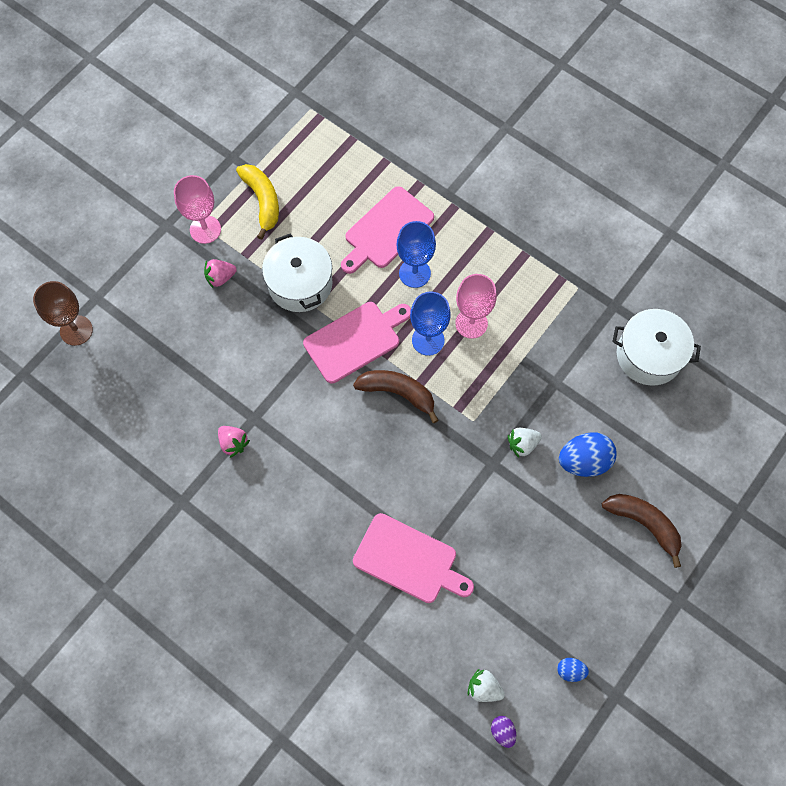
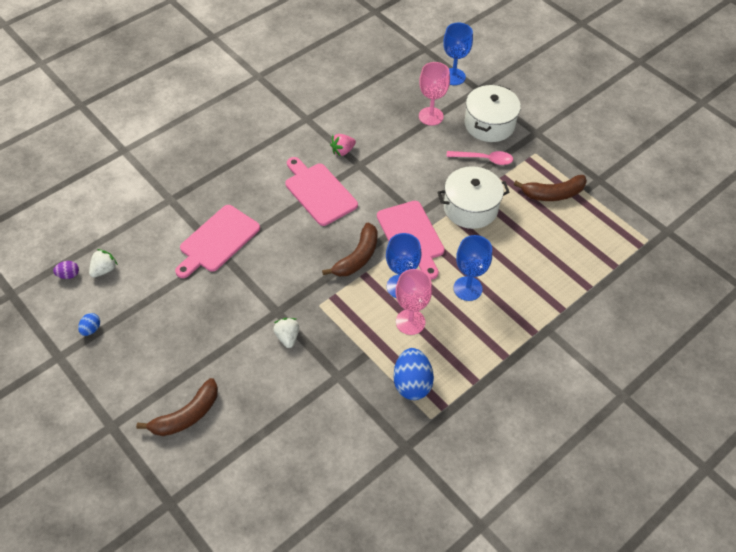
camera: 100 degrees right, 15 degrees down
(76, 330) = (453, 77): brown goblet -> blue goblet
(205, 229) = (529, 155): pink goblet -> pink goblet (431, 116)
(220, 277) = (484, 159): pink strawberry -> pink spoon
(262, 201) = (553, 194): yellow banana -> brown banana
(386, 230) = (514, 275): pink cutting board -> pink cutting board (319, 192)
(584, 461) = (258, 381): blue egg -> blue egg (412, 383)
(649, 355) = (346, 464): white pot -> white pot (489, 124)

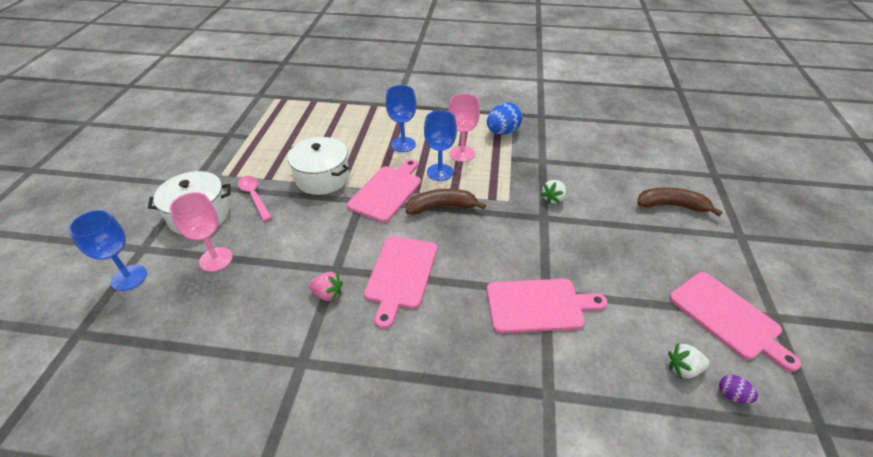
camera: 130 degrees left, 10 degrees down
(91, 329) = (727, 317): blue egg -> pink cutting board
(553, 194) = (265, 148): brown banana -> none

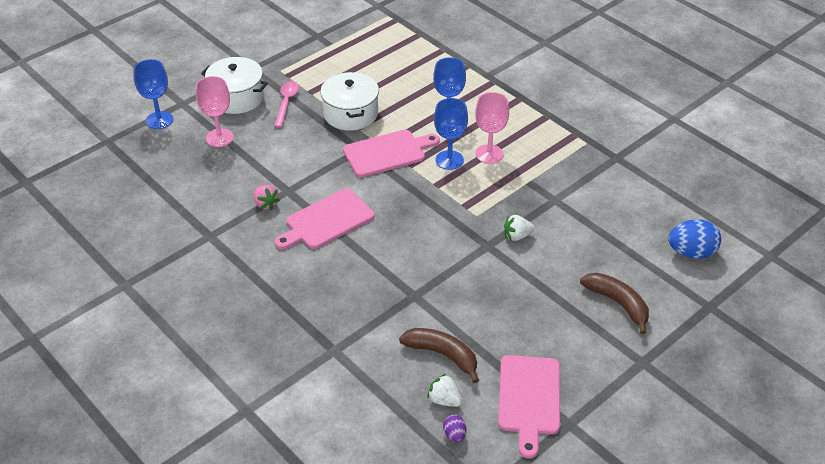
camera: 40 degrees right, 0 degrees up
(442, 207) = (415, 189): brown banana -> brown banana (443, 355)
(502, 132) = (554, 153): blue egg -> blue egg (691, 252)
(539, 306) = (397, 300): pink cutting board -> none

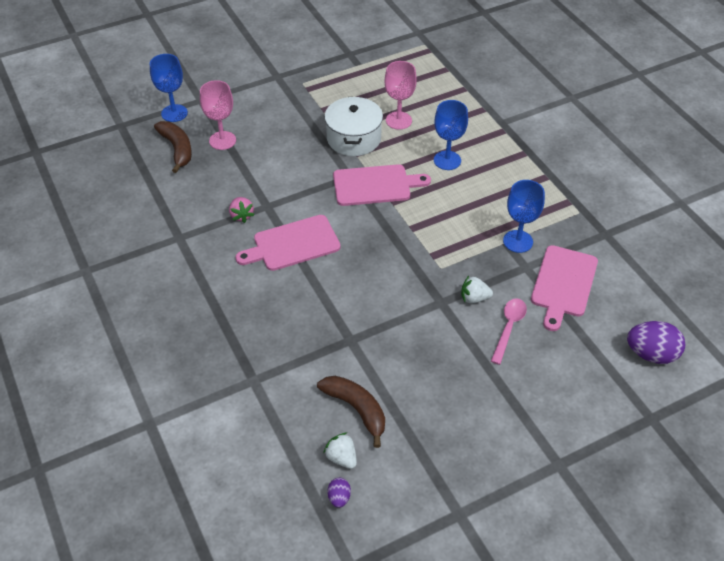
camera: 15 degrees right, 5 degrees up
(237, 97) = (252, 103): white pot -> none
(286, 103) = (296, 116): pink spoon -> pink spoon (509, 328)
(449, 160) = (433, 204): blue goblet -> blue goblet (518, 241)
(489, 154) = (475, 205): pink goblet -> pink goblet (398, 120)
(529, 399) = (427, 477): pink cutting board -> pink cutting board (563, 284)
(618, 303) = (554, 394): brown banana -> brown banana (177, 149)
(691, 252) = (651, 354): blue egg -> purple egg

